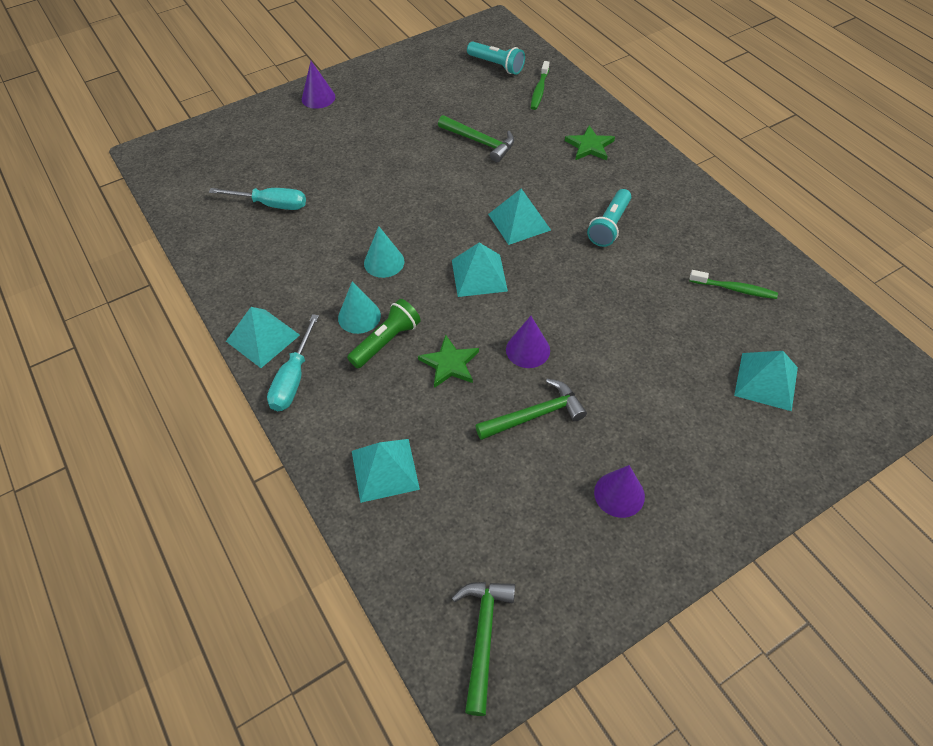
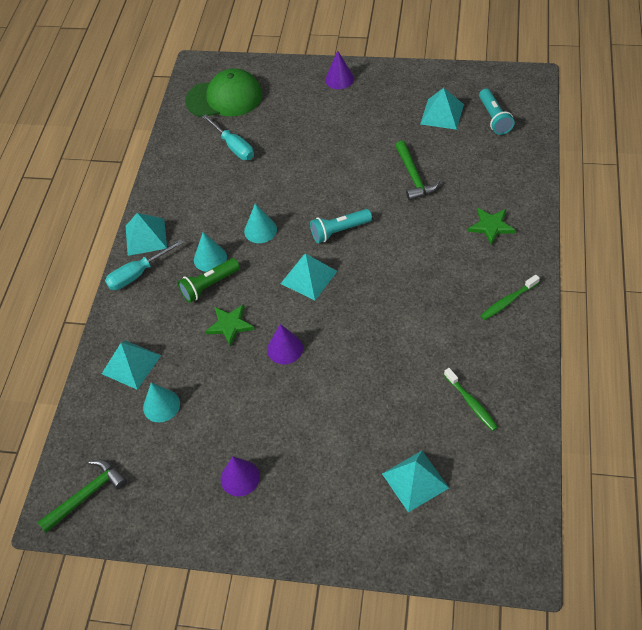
camera: 45 degrees right, 0 degrees up
(211, 167) = (224, 98): none -> green cap
(386, 341) = (209, 285): green flashlight -> green flashlight turned 150 degrees clockwise
(463, 486) = (161, 405): none -> turquoise cone
(519, 222) = (375, 255): turquoise pyramid -> turquoise pyramid (442, 114)
(535, 415) = (244, 393): green hammer -> none
(539, 90) = (504, 158): green toothbrush -> green toothbrush (508, 301)
(609, 226) = (435, 297): turquoise flashlight -> turquoise flashlight (339, 231)

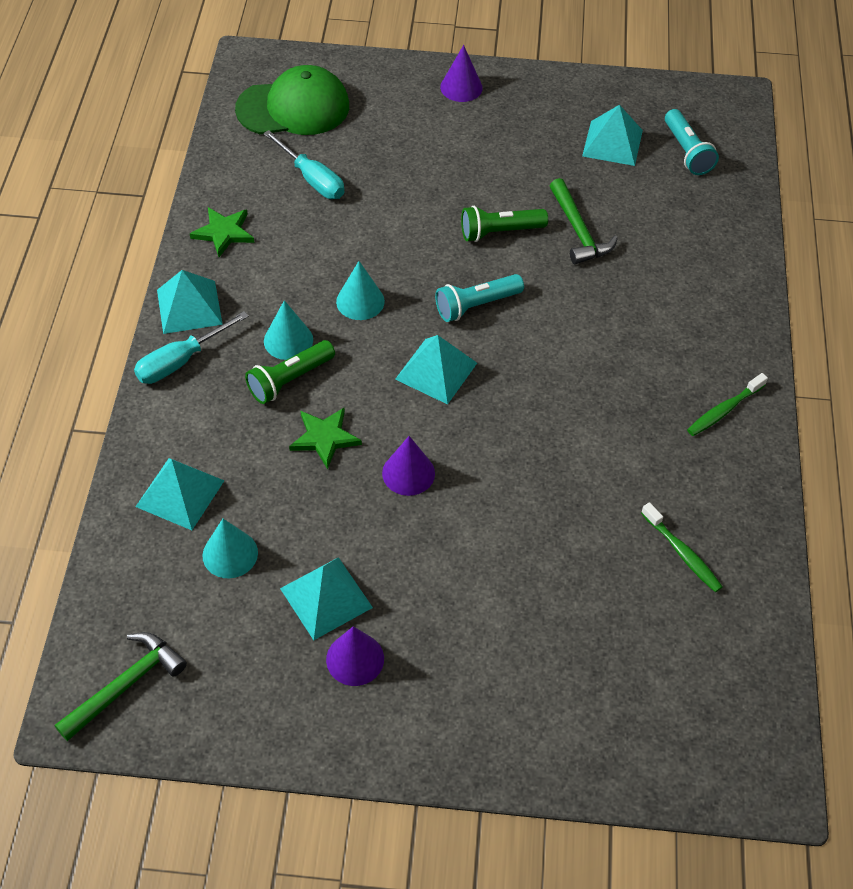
camera: 10 degrees left, 0 degrees up
(359, 179) = (499, 232): none -> green flashlight
(415, 480) = (610, 663): turquoise pyramid -> turquoise pyramid (326, 598)
(491, 226) = (693, 304): green star -> green star (223, 232)

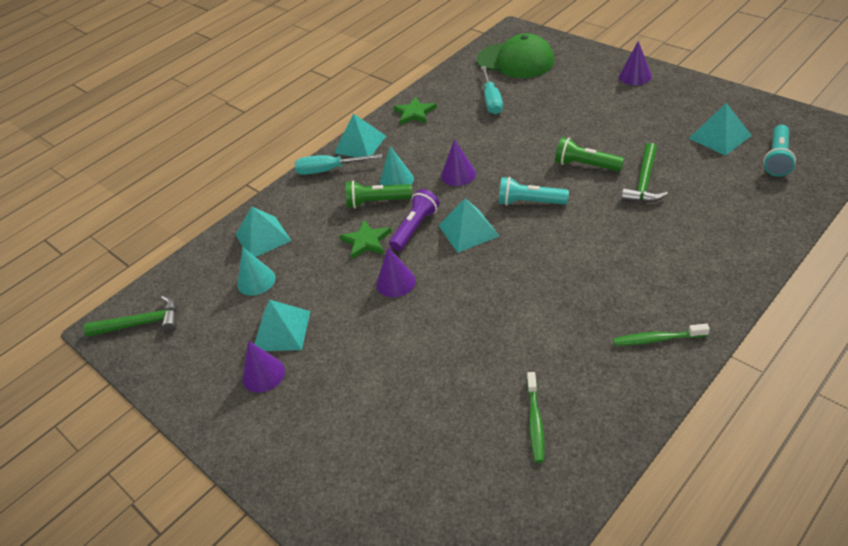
camera: 45 degrees right, 10 degrees down
(360, 301) = (458, 174): turquoise cone -> purple cone
(370, 394) = (415, 228): none -> purple flashlight

